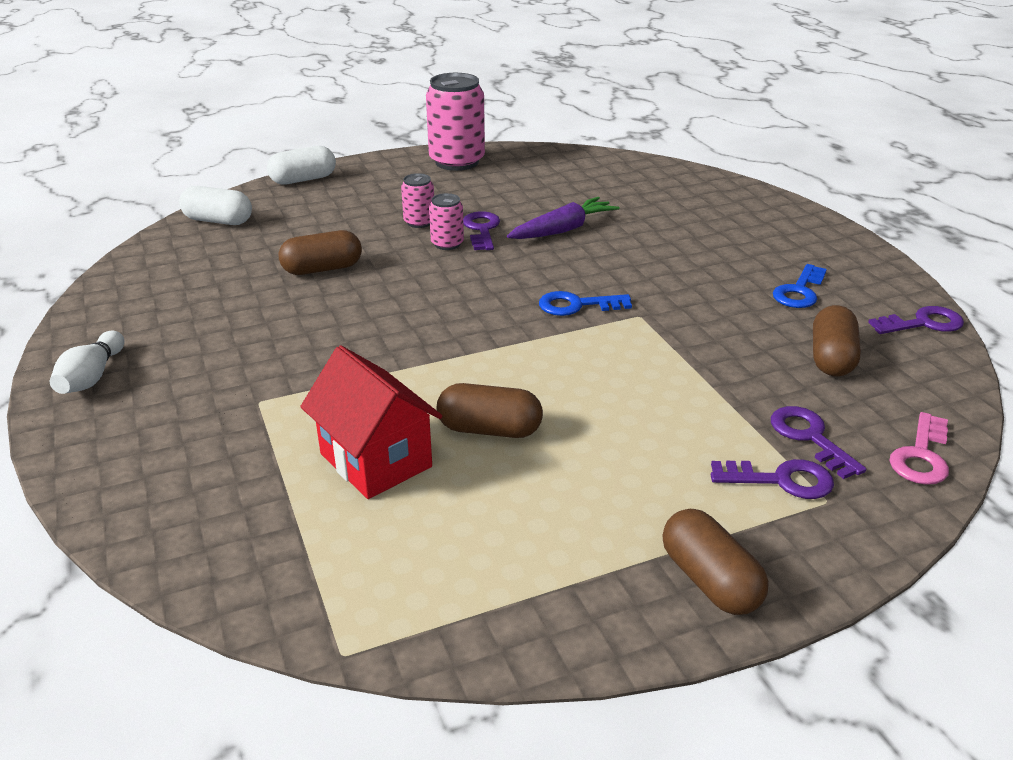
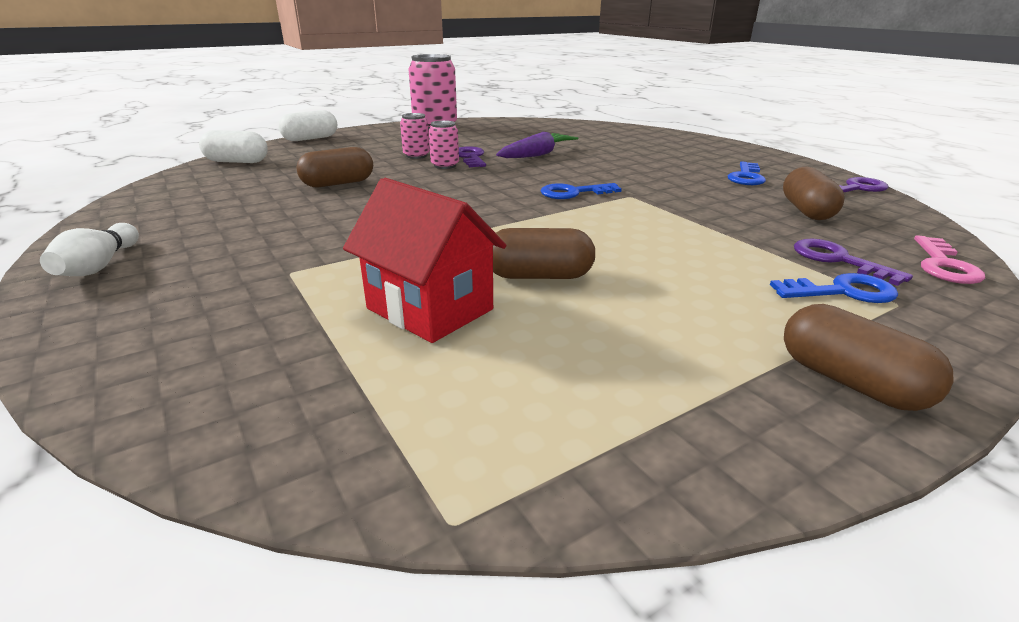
camera: 10 degrees left, 5 degrees down
(781, 480) = (842, 292): purple key -> blue key

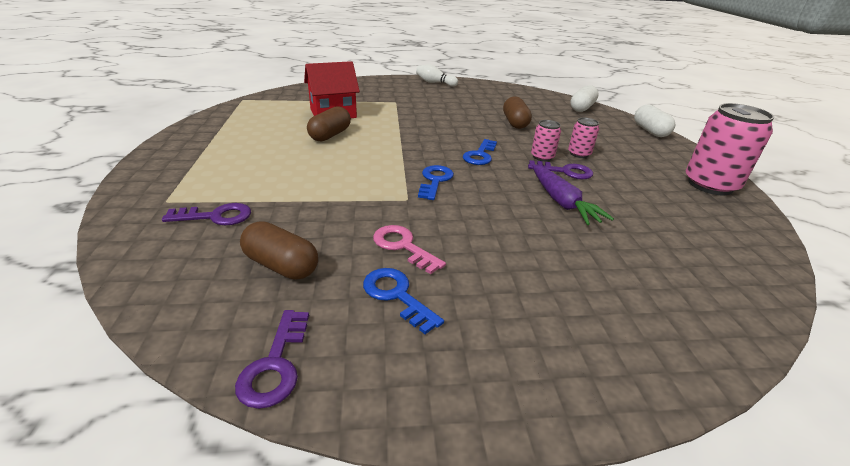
camera: 115 degrees right, 5 degrees up
(842, 292) = (199, 193): blue key -> blue key (480, 155)
(850, 382) = (174, 156): brown capsule -> none
(944, 265) = (141, 254): pink key -> pink key (403, 246)

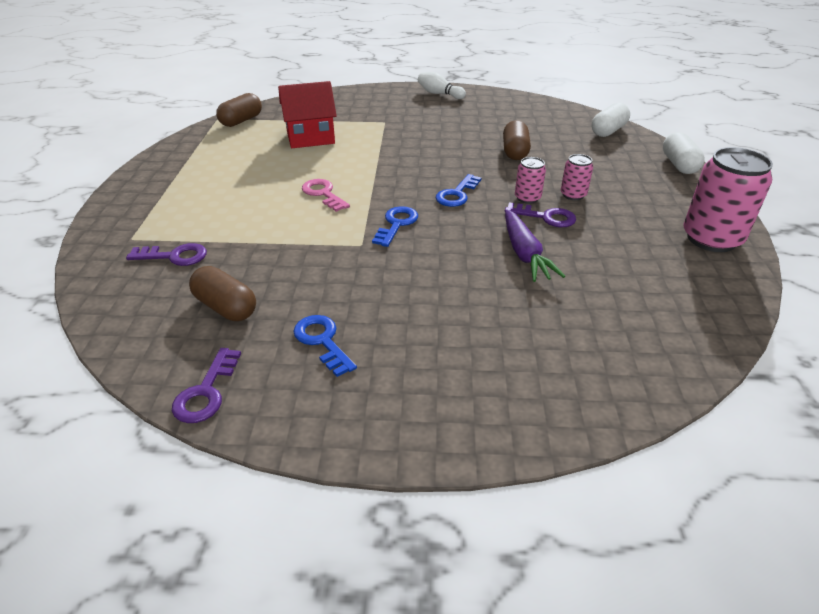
camera: 10 degrees right, 5 degrees up
(330, 135) = (301, 166): brown capsule -> brown capsule (241, 121)
(403, 246) = (342, 295): pink key -> pink key (323, 194)

